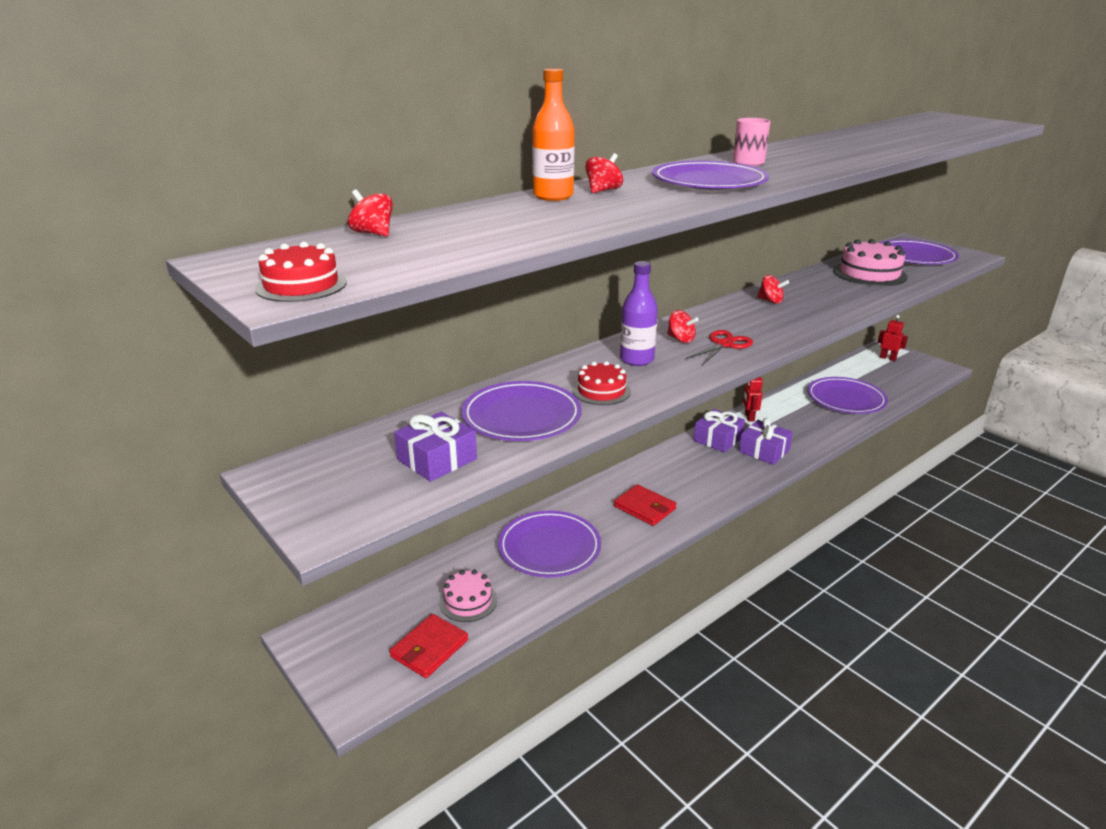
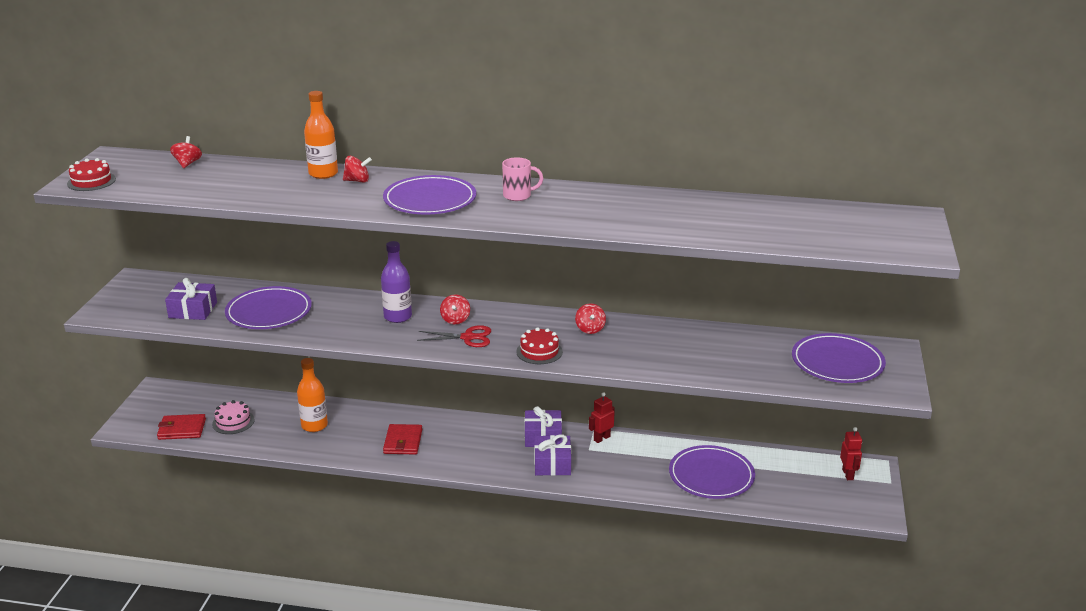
camera: 50 degrees right, 0 degrees up
(549, 548) = (314, 425): purple plate -> orange bottle
(601, 391) = (333, 322): red cake -> red cake (539, 352)
(869, 273) = (739, 352): pink cake -> none

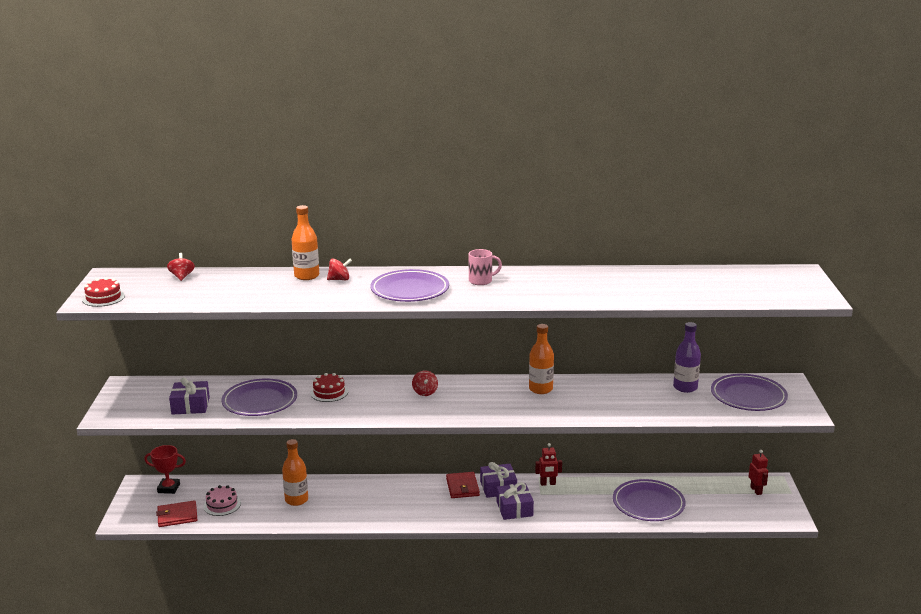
camera: 10 degrees left, 5 degrees down
(184, 397) = (168, 488): none -> red trophy
(398, 317) = (374, 394): purple bottle -> purple bottle (685, 387)
(403, 442) = (380, 505): red wallet -> red wallet (462, 487)
(468, 337) = (442, 405): red scissors -> none
(539, 352) = (506, 411): red cake -> red cake (329, 392)
(590, 329) = (540, 389): red spinning top -> orange bottle
(601, 438) = (548, 484): red robot -> red robot turned 135 degrees counterclockwise

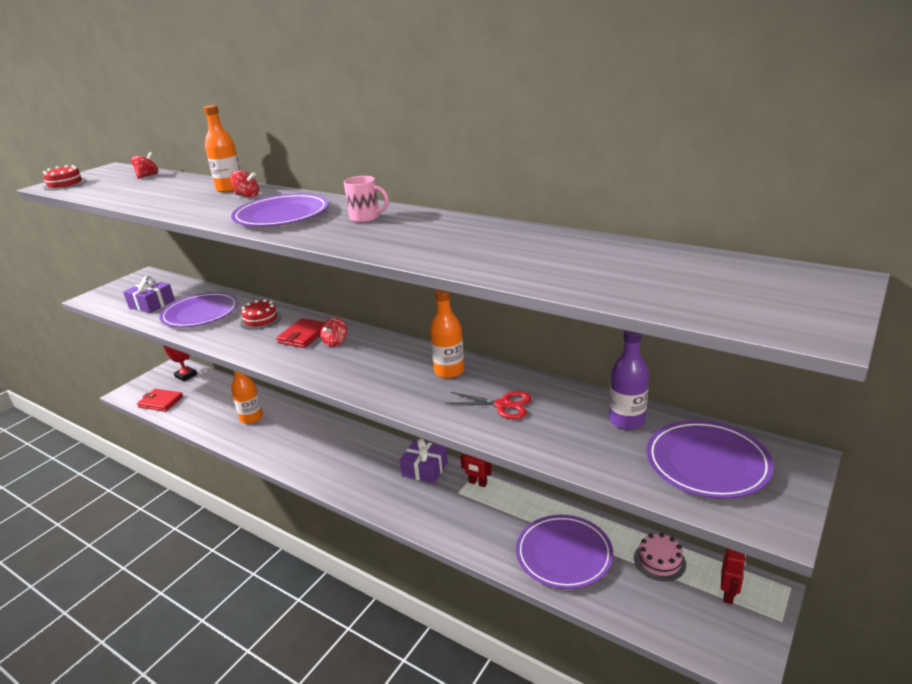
camera: 35 degrees right, 5 degrees up
(222, 505) = (199, 403): pink cake -> pink cake (659, 561)
(462, 487) = (393, 456): red wallet -> red wallet (303, 335)
(514, 509) = (414, 500): purple gift -> none
(604, 399) = (503, 405): none -> red scissors

